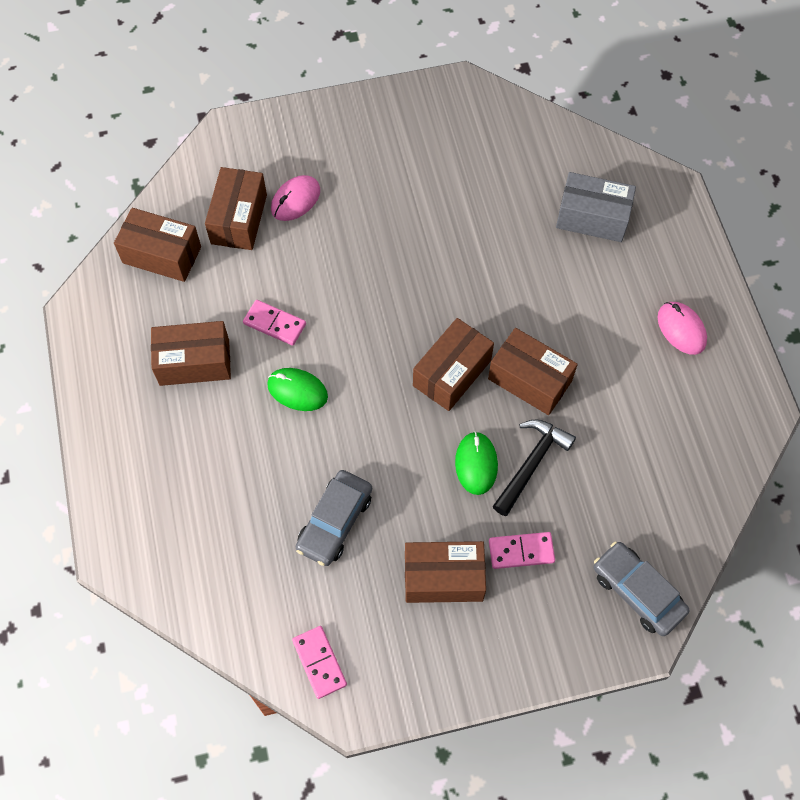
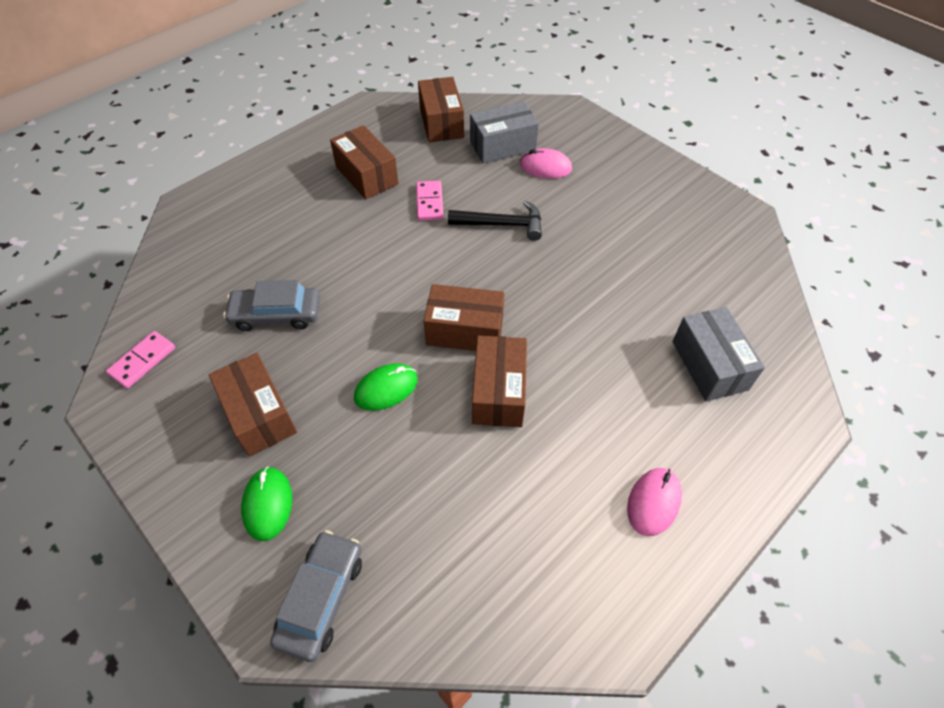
camera: 60 degrees right, 10 degrees down
(239, 219) = (502, 146): brown box -> grey box
(297, 390) = (381, 240): green mouse -> green mouse (268, 504)
(521, 551) = (316, 465): pink domino -> none
(531, 464) = (412, 433): black hammer -> black hammer (502, 224)

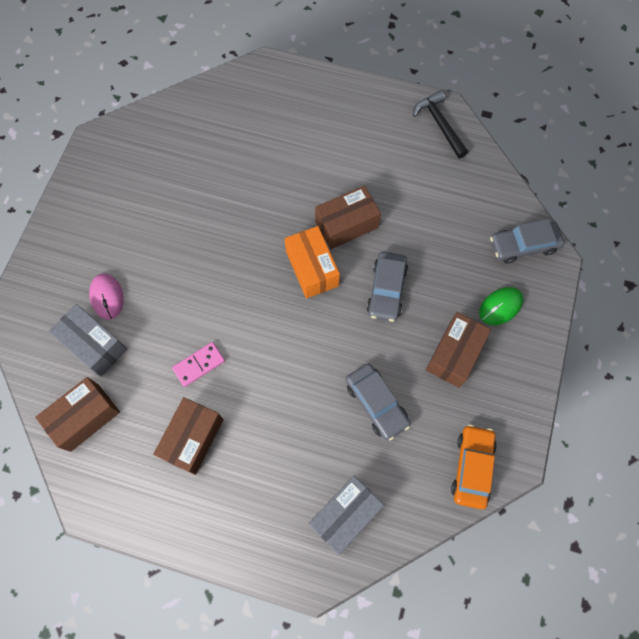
camera: 120 degrees left, 15 degrees up
(142, 361) = (472, 467): pink domino -> orange car
(386, 389) = (386, 290): green mouse -> grey car
(465, 330) = (312, 268): brown box -> orange box
(502, 224) = (195, 296): black hammer -> black hammer (439, 124)
(653, 502) = (365, 120): pink mouse -> none
(709, 365) = (254, 122): grey box -> grey box (345, 515)

